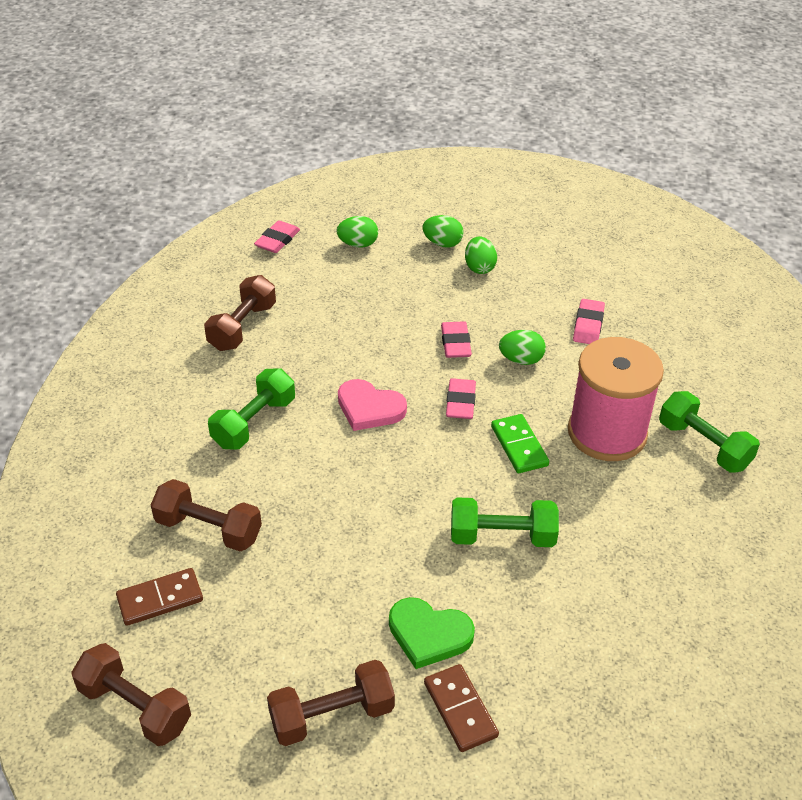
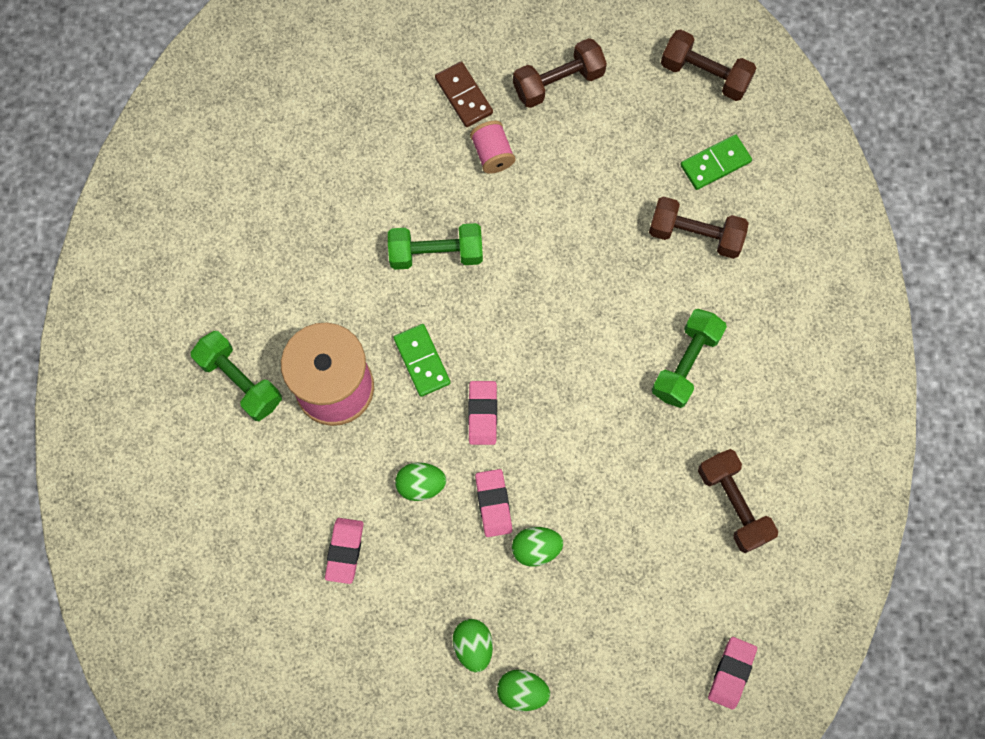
camera: 175 degrees right, 30 degrees up
(160, 599) = (715, 164): brown domino -> green domino
(242, 327) = (733, 504): brown dumbbell -> brown dumbbell turned 45 degrees counterclockwise
(358, 244) = (629, 676): green egg -> green egg (536, 548)
(369, 408) = (574, 395): pink heart -> none
(429, 634) = (492, 154): green heart -> pink spool

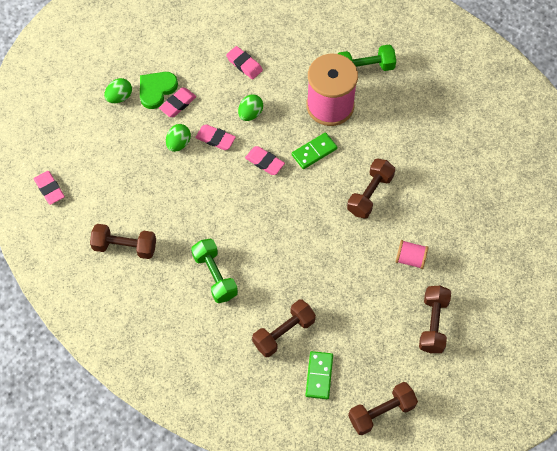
camera: 125 degrees right, 10 degrees down
(422, 361) = (314, 152): green domino -> green domino turned 45 degrees counterclockwise
(436, 253) = (370, 194): green dumbbell -> brown dumbbell
(464, 96) = (458, 267): brown domino -> none
(473, 646) = (156, 90): green egg -> green heart
(475, 597) = (178, 104): none -> pink eraser

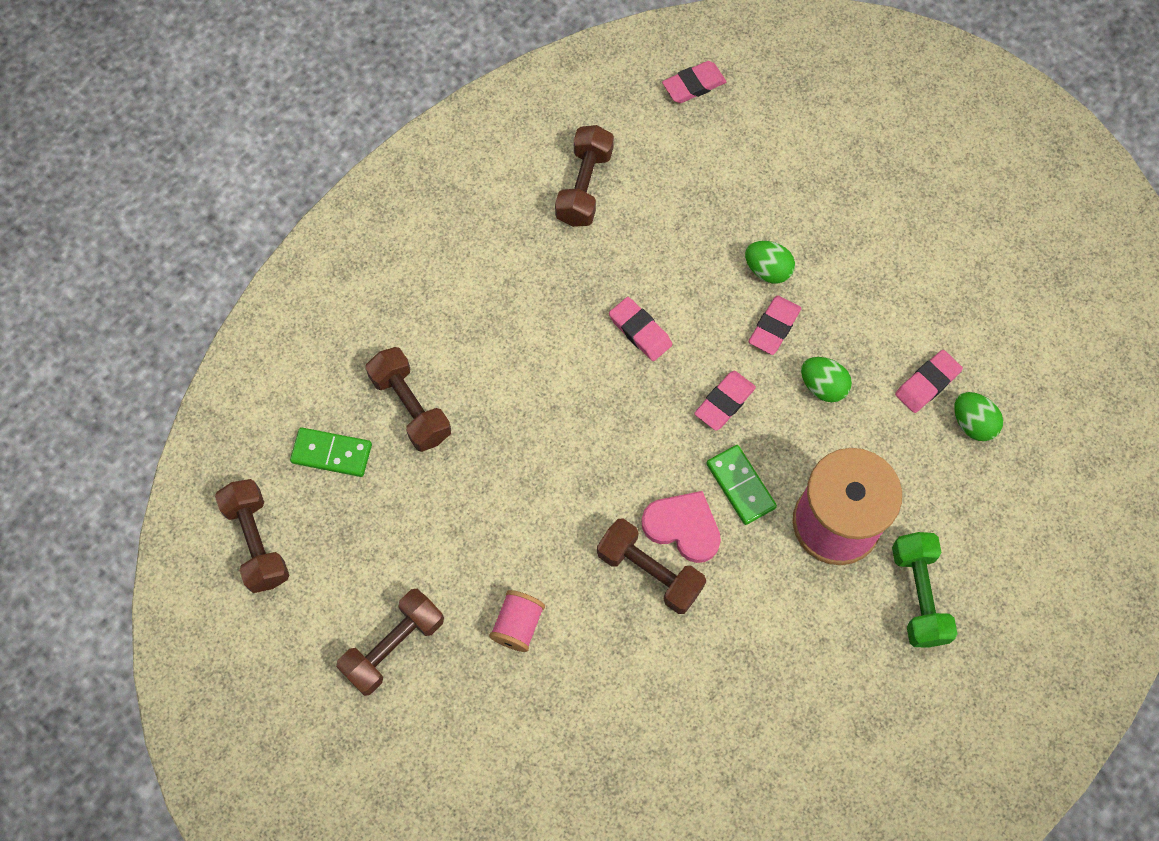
camera: 95 degrees right, 5 degrees up
(119, 97) = (861, 184): green egg -> green egg (972, 423)
(156, 90) = (875, 240): green heart -> none
(178, 104) = (845, 272): pink eraser -> pink eraser (640, 331)
(215, 276) = (521, 312): green dumbbell -> none
(342, 179) = (683, 527): none -> pink heart
(433, 324) = (393, 646): brown dumbbell -> brown dumbbell turned 60 degrees counterclockwise

